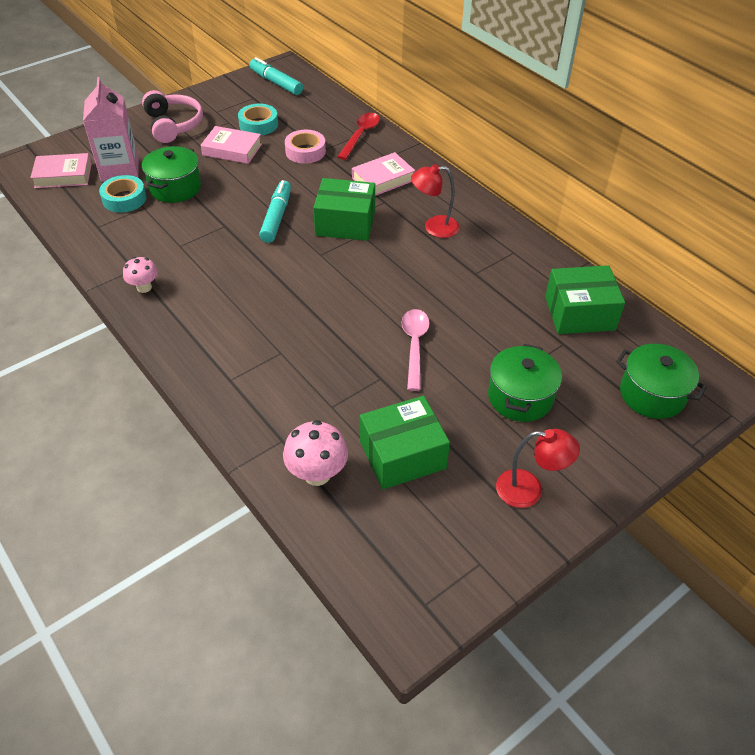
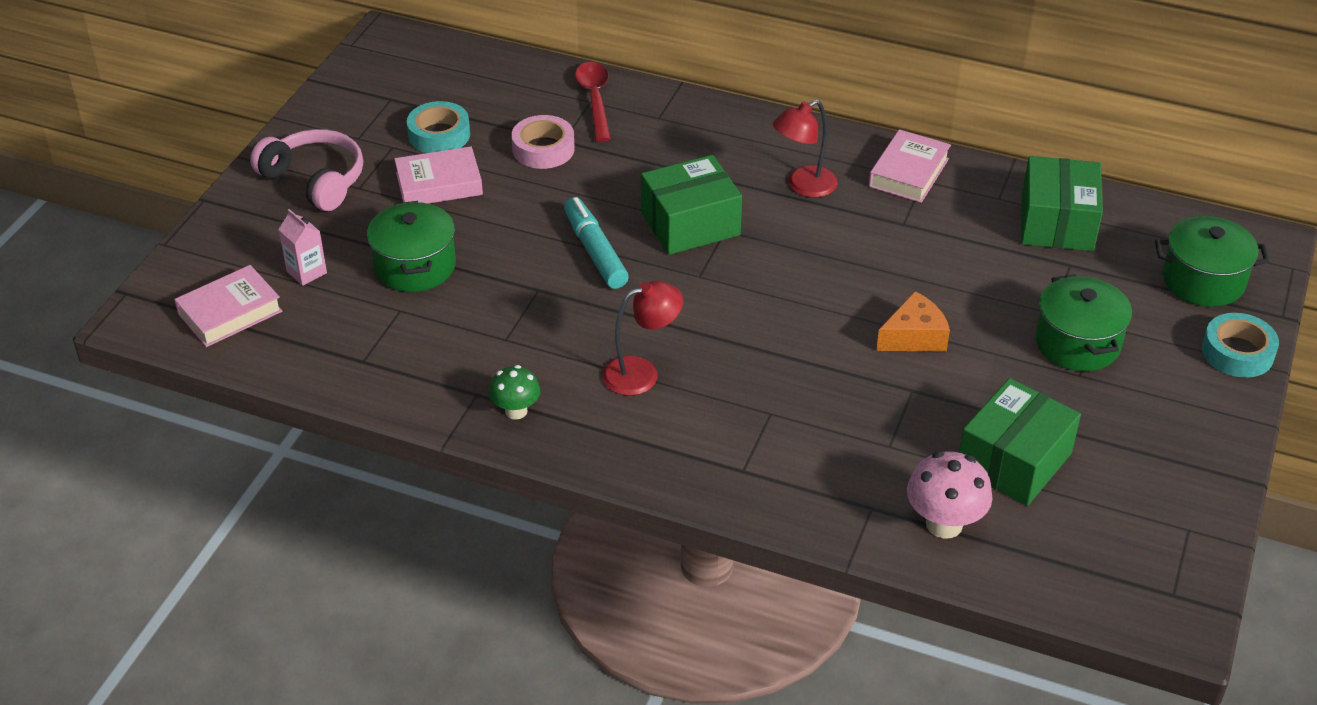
camera: 30 degrees left, 5 degrees down
(120, 170) = (306, 272): pink carton -> pink carton, size x0.50
(124, 199) = (359, 309): turquoise tape -> turquoise tape (1237, 352)
(144, 287) = (516, 411): pink mushroom -> green mushroom
(276, 83) = (401, 65): turquoise marker -> none
(383, 179) = (682, 149): pink book -> pink book (909, 173)
(414, 345) = (914, 337): pink spoon -> orange cheese
(529, 490) = (1171, 435): red lamp -> red lamp (642, 373)
(579, 313) = (1057, 223): green box -> green box turned 45 degrees counterclockwise

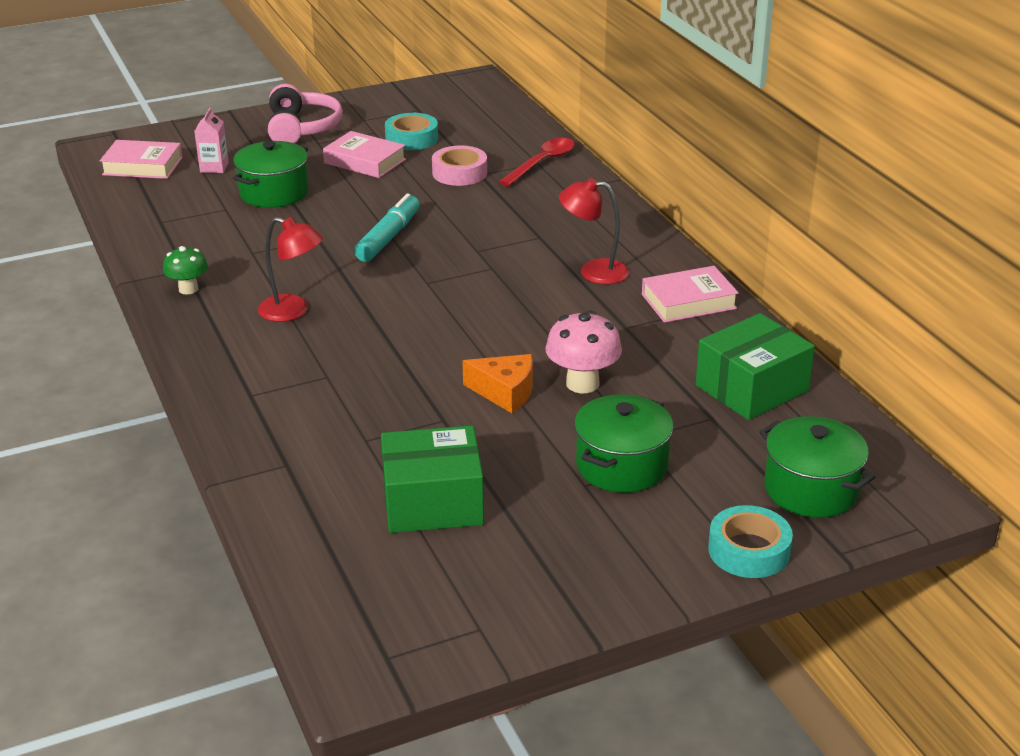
camera: 45 degrees right, 10 degrees down
(690, 224) = (476, 253): green box -> none
(944, 524) = (313, 504): pink mushroom -> pink mushroom (582, 384)

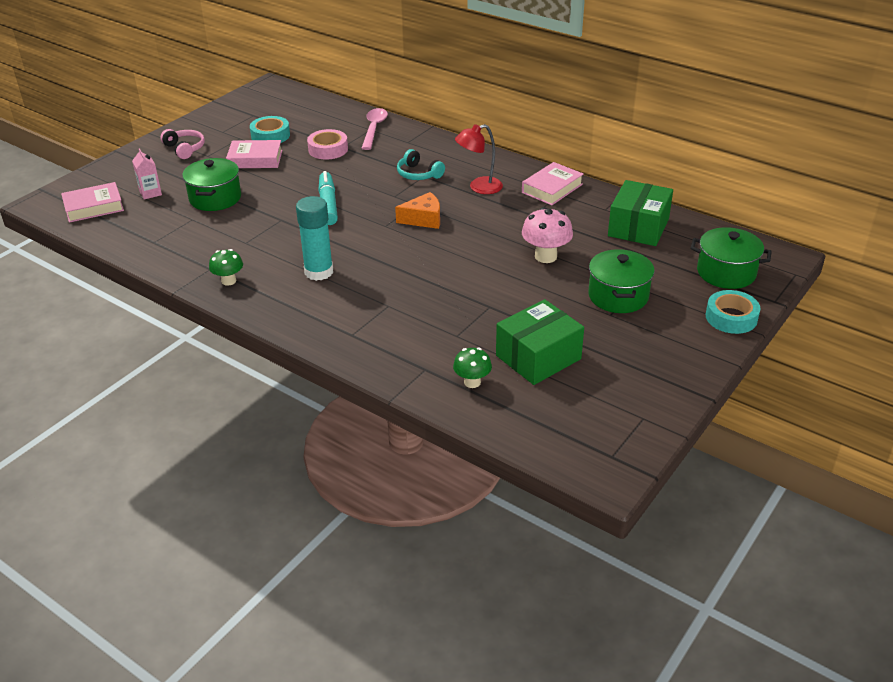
camera: 30 degrees left, 5 degrees up
(293, 311) = (319, 272): red lamp -> turquoise glue stick
(302, 128) = (185, 149): pink headphones -> pink headphones, size x0.66
(322, 501) = (472, 382): none -> green mushroom
(505, 392) = (507, 277): orange cheese -> orange cheese (423, 219)
(535, 233) = (418, 174): none -> turquoise headphones
(542, 163) = (374, 128): red spoon -> pink spoon

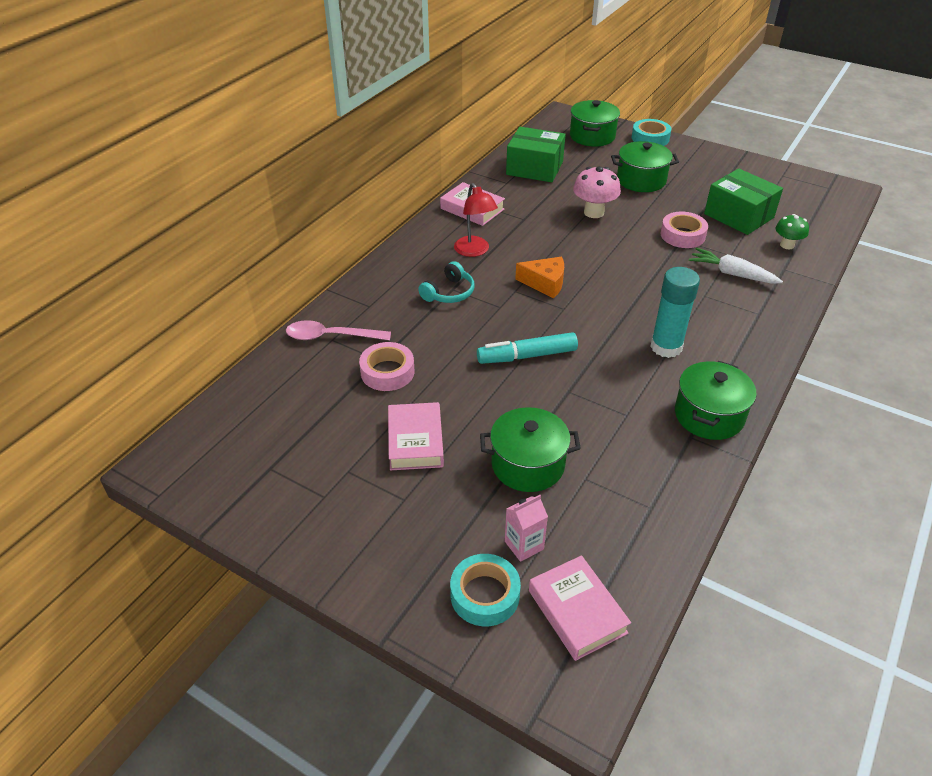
camera: 95 degrees left, 5 degrees up
(185, 149) = (381, 533): pink headphones -> none
(228, 281) = (709, 415): green mushroom -> green pot
(270, 135) = (342, 436): turquoise tape -> turquoise tape (485, 595)
(422, 330) = (731, 274): none -> white carrot
(423, 219) = (545, 283): orange cheese -> orange cheese turned 120 degrees clockwise
(498, 308) = (682, 235): none -> pink tape

